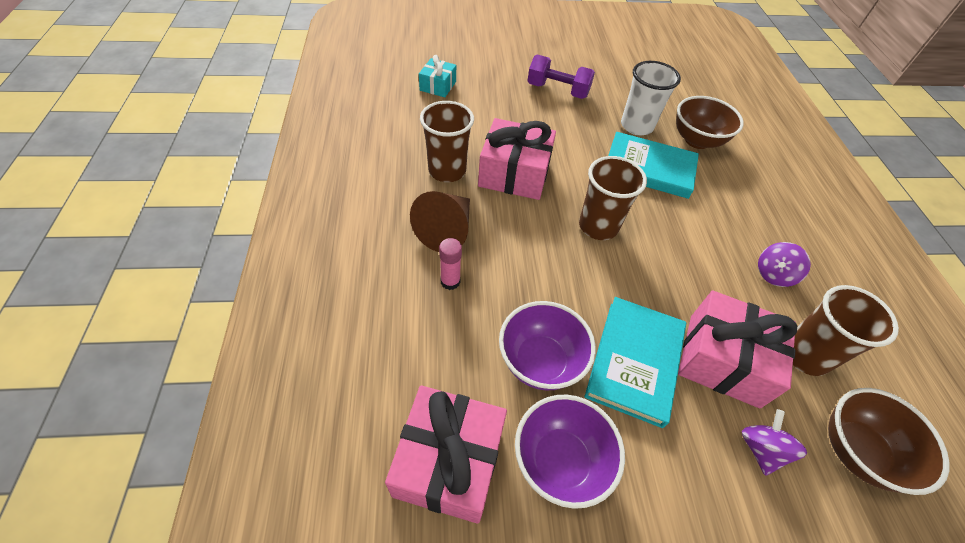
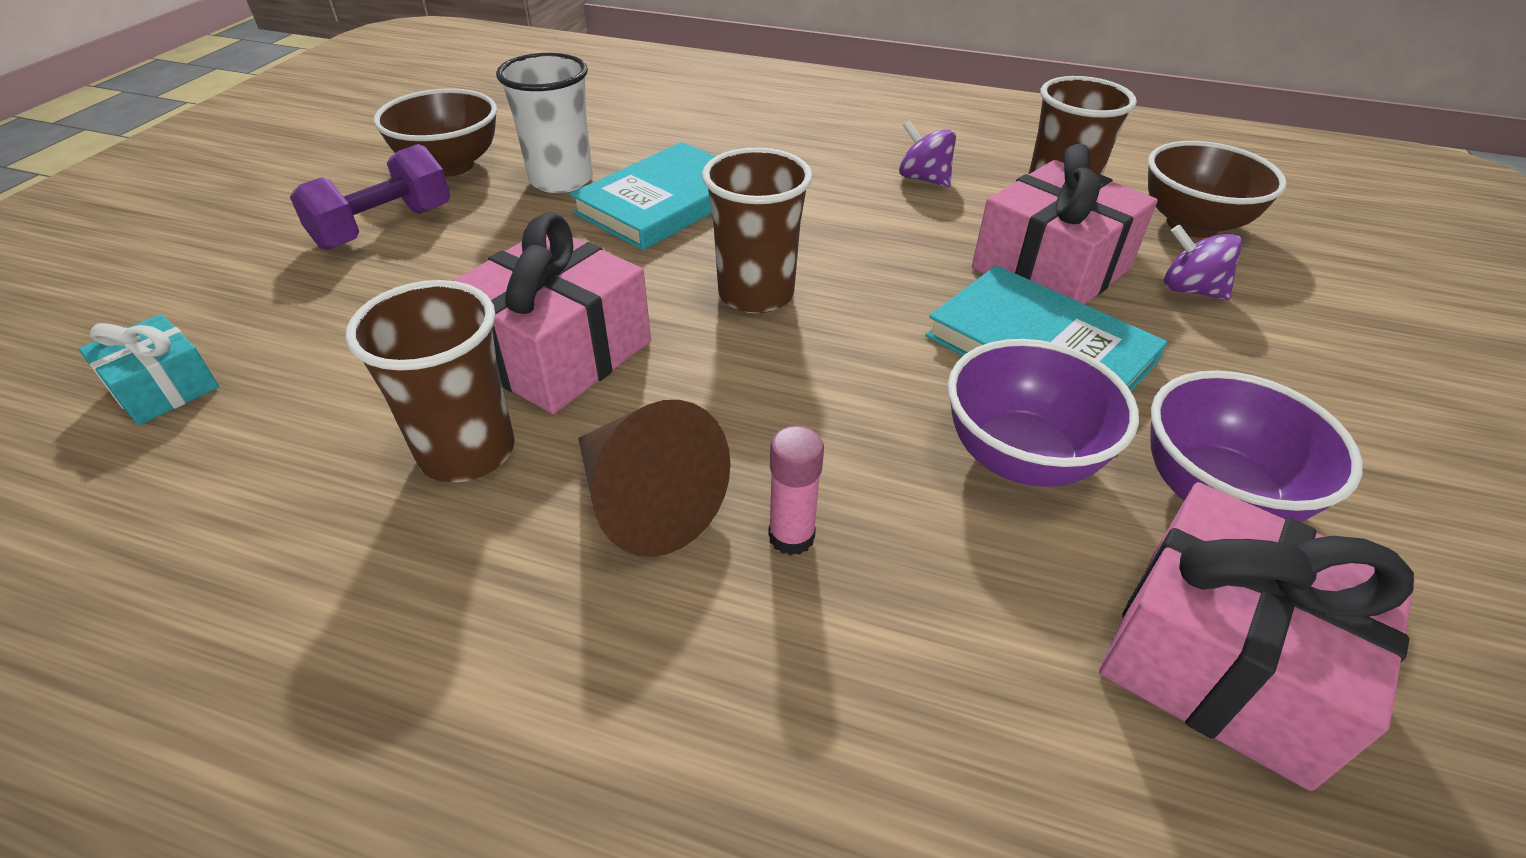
camera: 65 degrees left, 10 degrees down
(697, 140) = (641, 142): brown bowl -> brown bowl (450, 166)
(773, 274) = (923, 179): purple spinning top -> purple spinning top turned 150 degrees clockwise

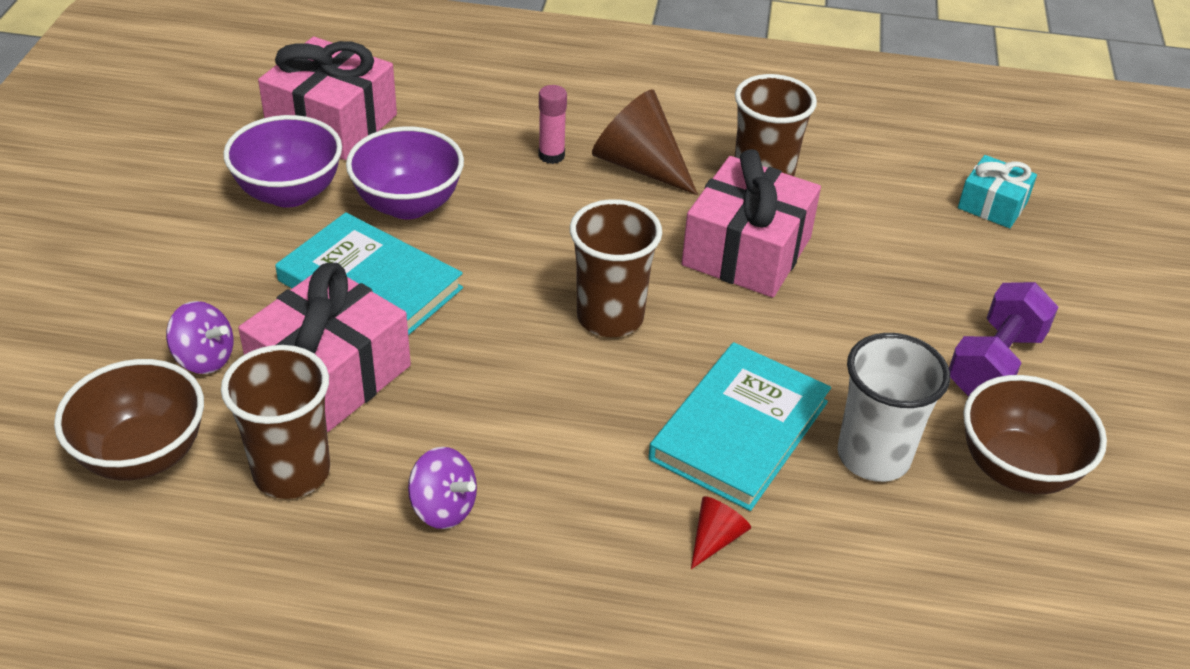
camera: 170 degrees right, 0 degrees up
(716, 151) = (715, 538): none -> red cone

